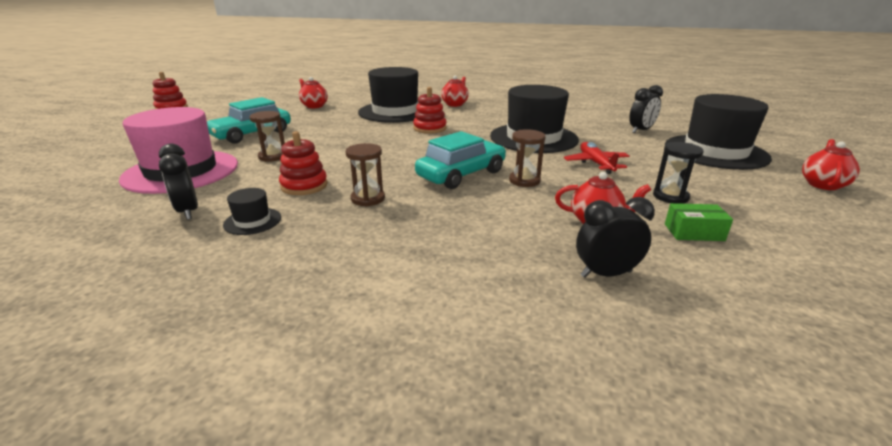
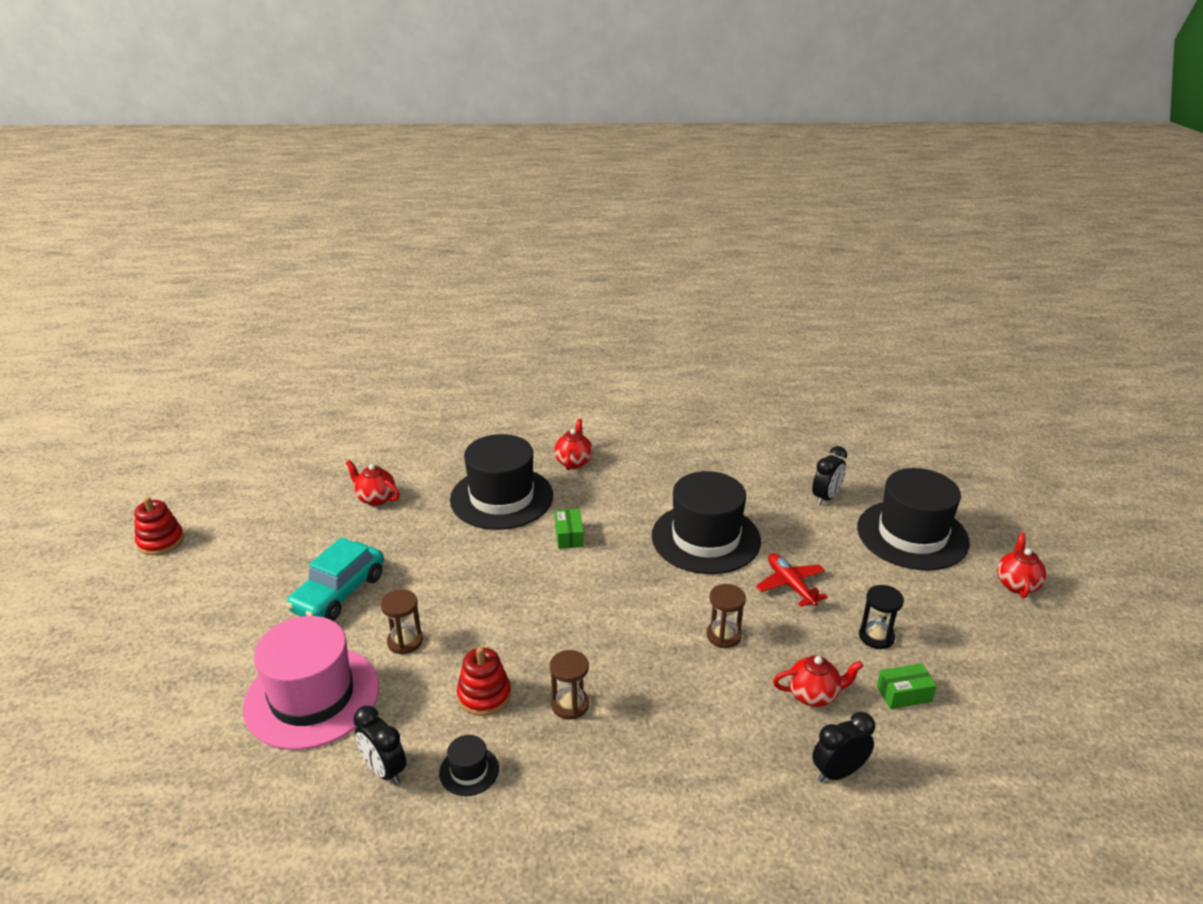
camera: 15 degrees left, 5 degrees up
(430, 128) = (569, 536): red stacking toy -> green box
(461, 174) = (651, 637): turquoise car -> none

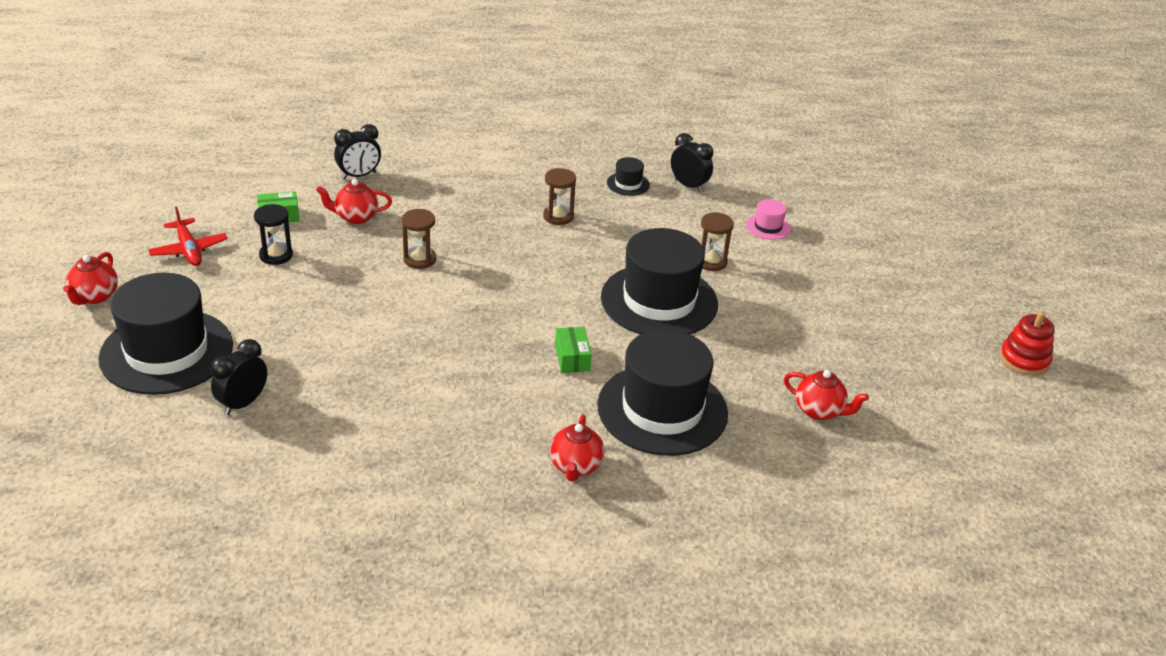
camera: 175 degrees right, 5 degrees up
(312, 696) = (768, 227): pink hat -> pink hat, size x0.42
(339, 593) = (795, 303): turquoise car -> none
(484, 695) = (629, 224): red stacking toy -> none
(706, 538) = (414, 352): black hat -> black hat (659, 301)
(790, 585) = (337, 301): red plane -> red plane (189, 250)

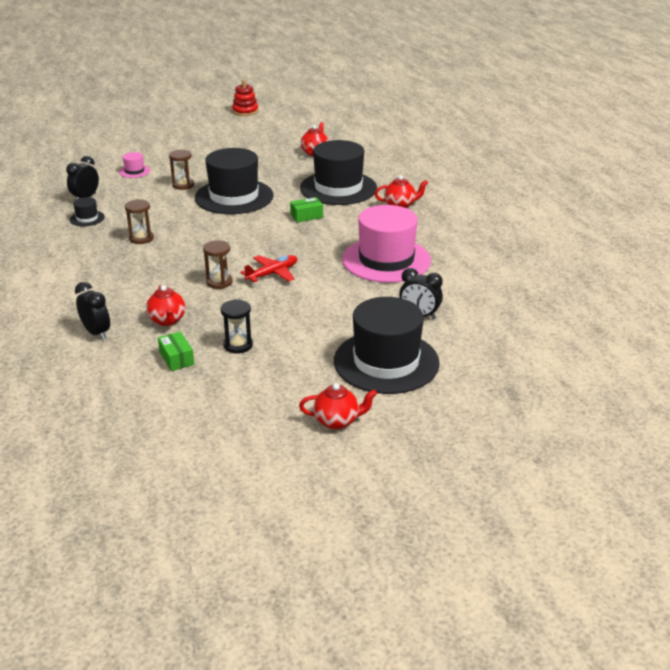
camera: 100 degrees left, 5 degrees down
(189, 250) = (247, 391): red plane -> red plane (272, 274)
(402, 408) = (386, 260): none -> pink hat

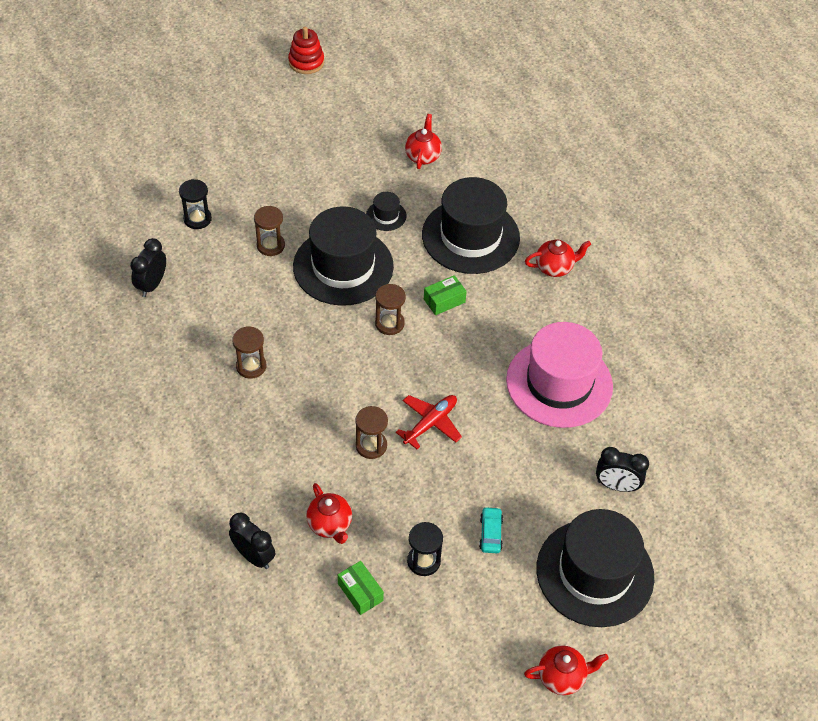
camera: 10 degrees left, 20 degrees up
(87, 218) = (169, 330): black hat -> black hat (386, 216)
(134, 171) = (197, 219): pink hat -> black hourglass
(259, 224) = (389, 323): none -> brown hourglass
(301, 334) = (490, 533): none -> turquoise car

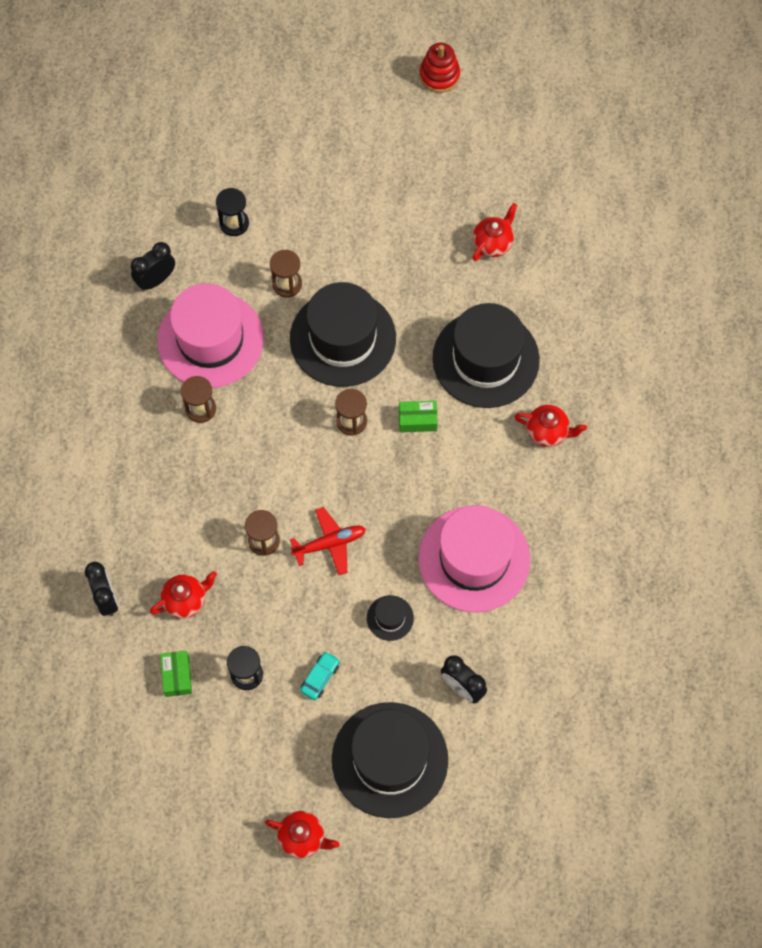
camera: 30 degrees right, 15 degrees up
(228, 311) = (210, 339): none -> pink hat
(330, 525) = (186, 600): red teapot -> red teapot turned 120 degrees counterclockwise
(386, 216) = (416, 298): black hat -> black hat (390, 618)

